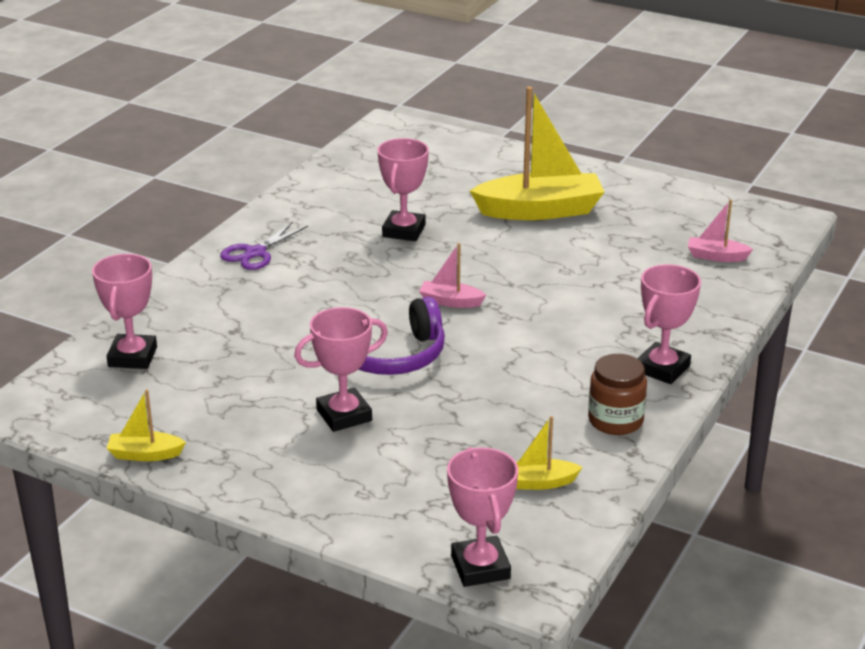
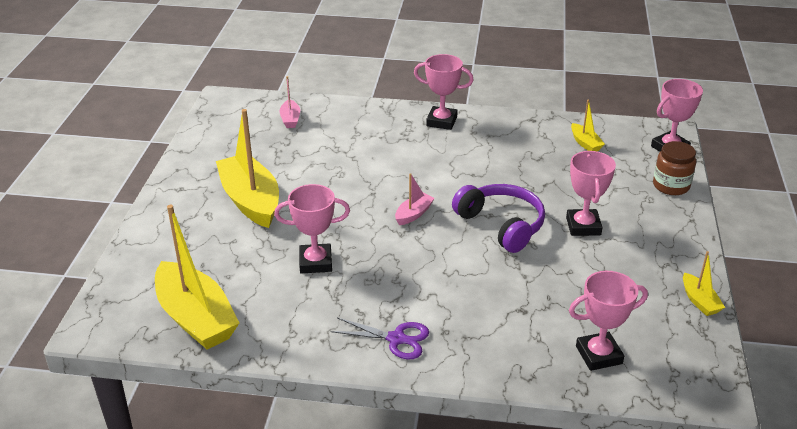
camera: 110 degrees left, 5 degrees up
(344, 415) = (583, 226): pink trophy -> pink trophy turned 45 degrees clockwise
(365, 166) = (196, 318): none -> yellow boat
(450, 302) = (413, 214): pink boat -> pink boat turned 135 degrees counterclockwise
(615, 420) = (507, 129): brown jar -> brown jar (671, 186)

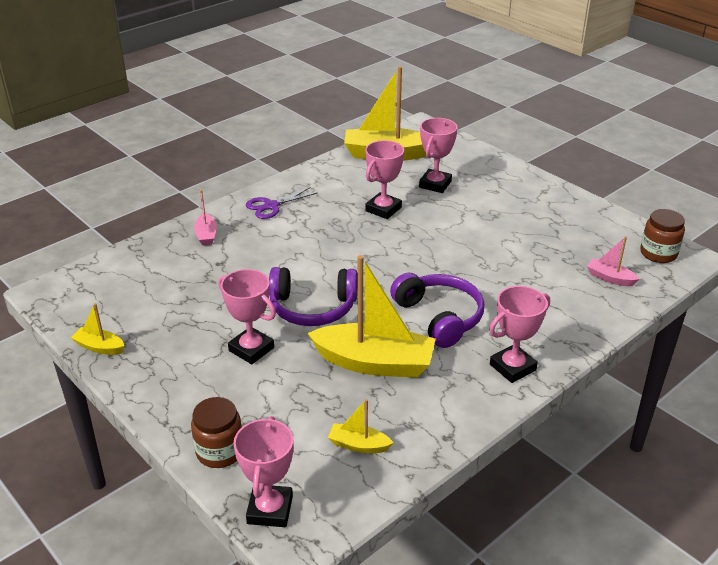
camera: 130 degrees right, 0 degrees up
(231, 111) = (658, 253): none -> brown jar
(250, 201) = (492, 212): yellow boat -> yellow boat (374, 363)
(413, 214) = (383, 273): pink boat -> pink boat (206, 235)
(431, 166) = (439, 317): none -> purple headphones
(598, 355) = (141, 268): pink trophy -> pink trophy (435, 184)

